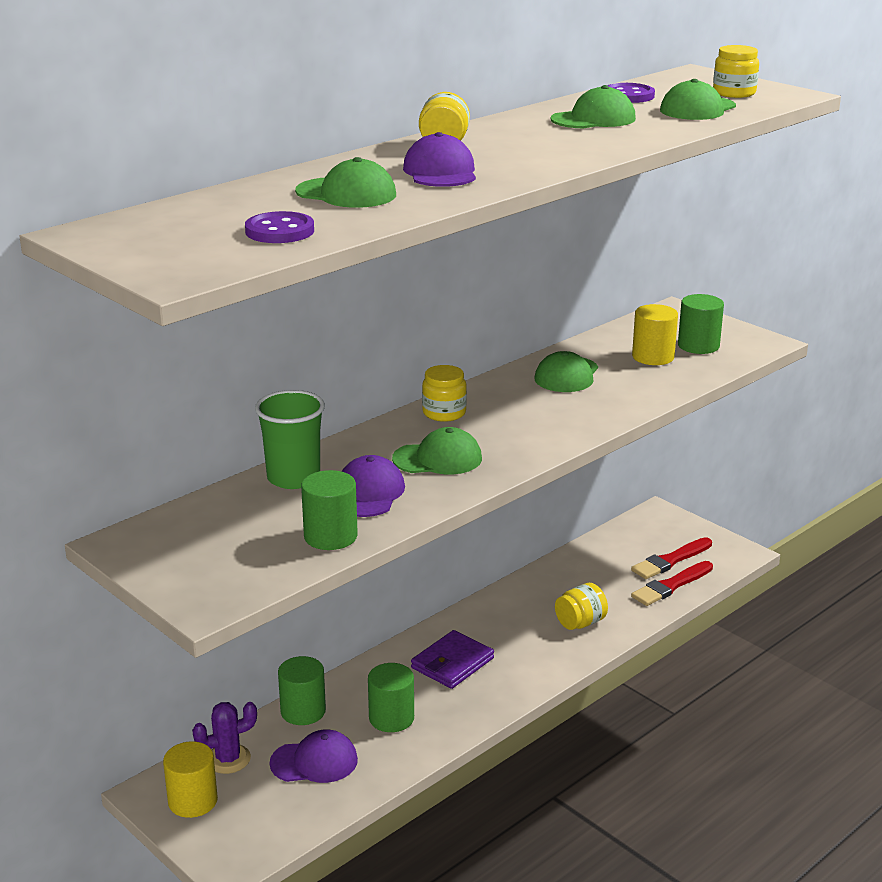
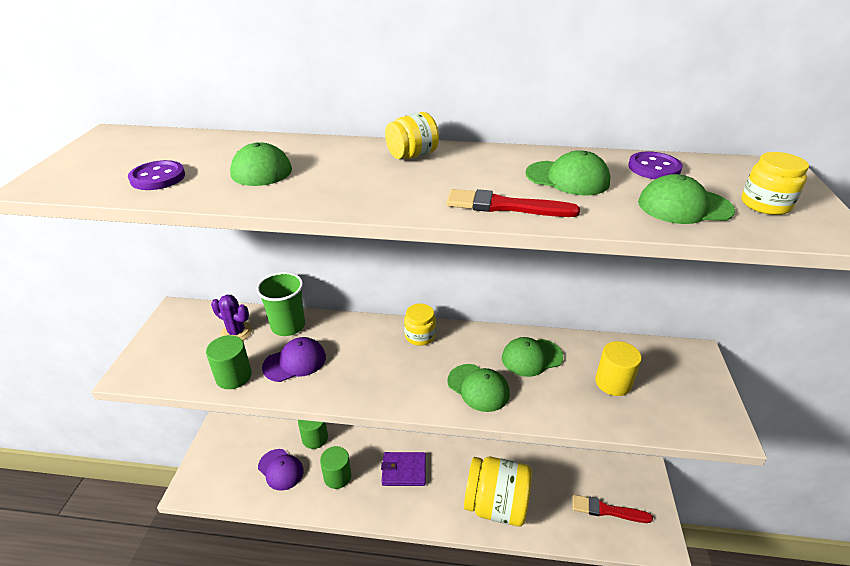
camera: 50 degrees right, 10 degrees up
(193, 801) = (222, 445): yellow cylinder -> none
(228, 759) = (260, 436): purple cactus -> purple cactus (236, 332)
(438, 459) = (361, 365): green cap -> green cap (478, 387)
(440, 172) = (348, 176): purple cap -> none
(580, 623) = (496, 505): yellow jar -> yellow jar, size x2.06
(671, 586) = (582, 528): red brush -> red brush (505, 206)
(698, 346) = (663, 396): green cylinder -> none

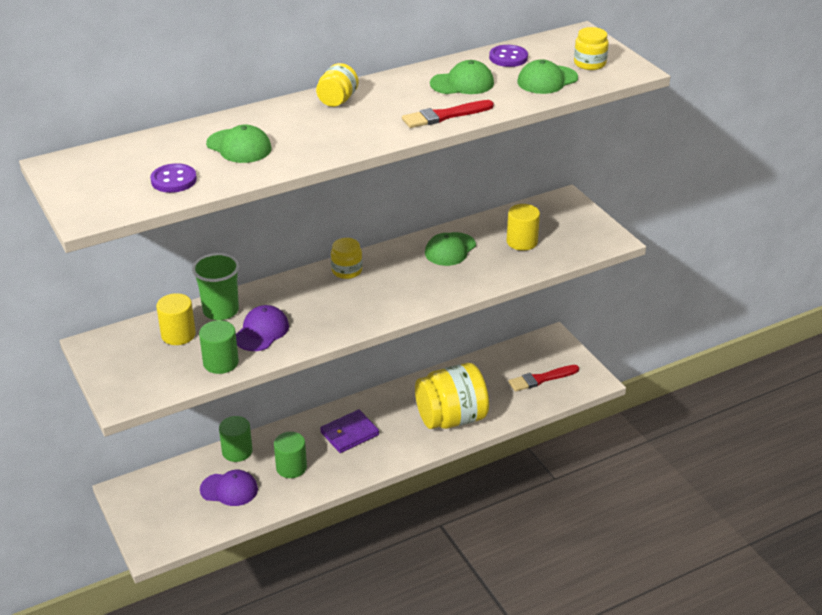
camera: 35 degrees left, 0 degrees up
(236, 332) = (178, 334): purple cactus -> yellow cylinder
(478, 387) = (429, 285): green cap -> none

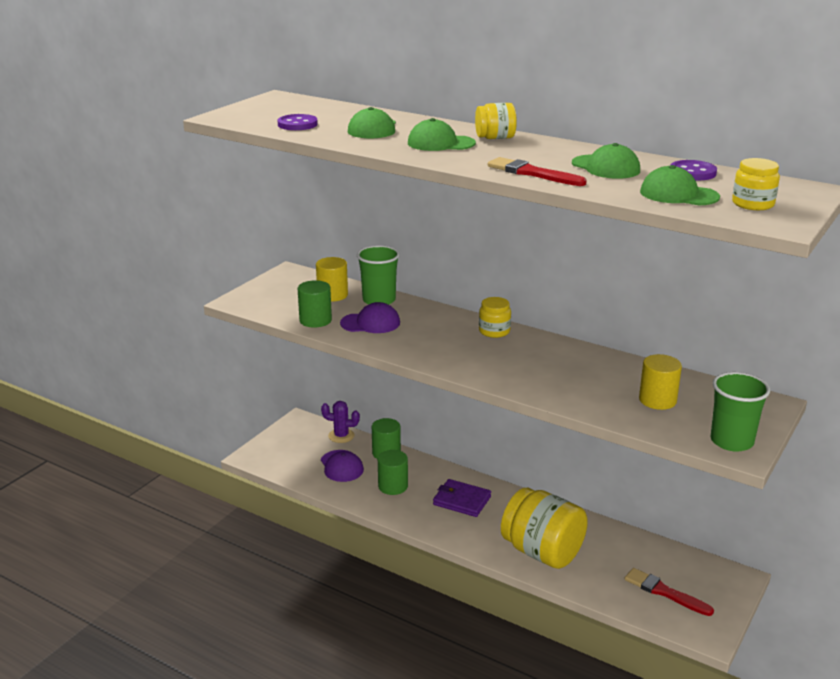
camera: 60 degrees right, 10 degrees down
(179, 471) = (341, 436): none -> purple cactus
(450, 249) = (591, 367): green cap -> green cap (440, 143)
(597, 237) = (731, 441): none -> green cup

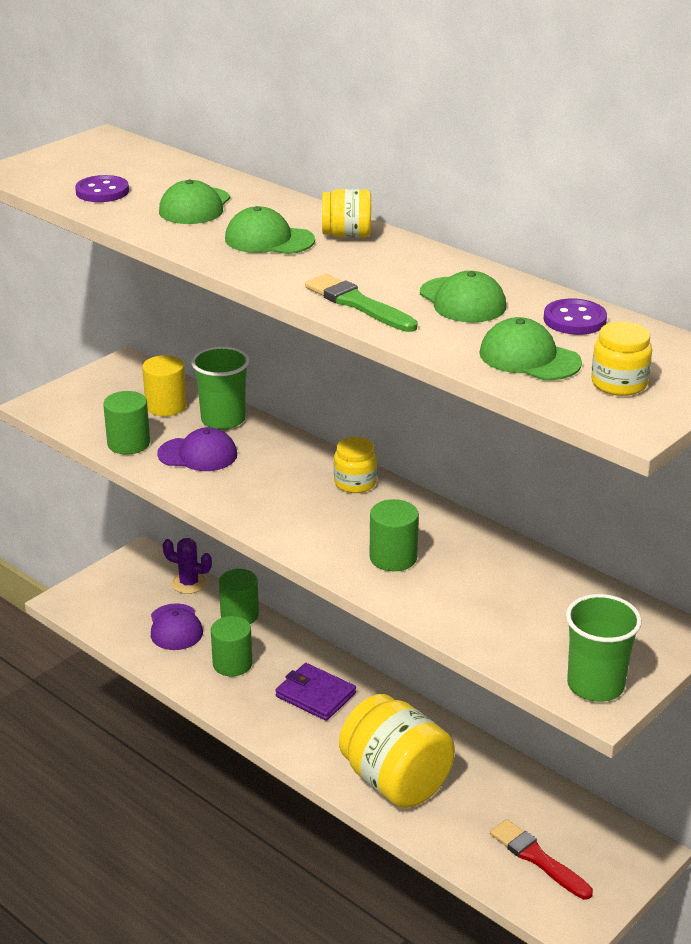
camera: 10 degrees right, 5 degrees up
(532, 173) = (357, 304): red brush -> green brush
(545, 375) = (393, 557): none -> green cylinder
(657, 400) = (525, 612): yellow cylinder -> none

